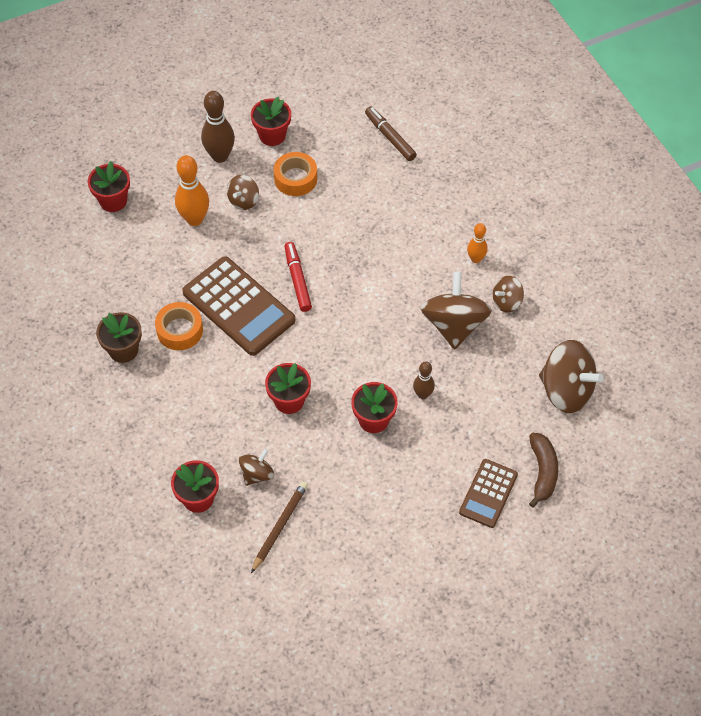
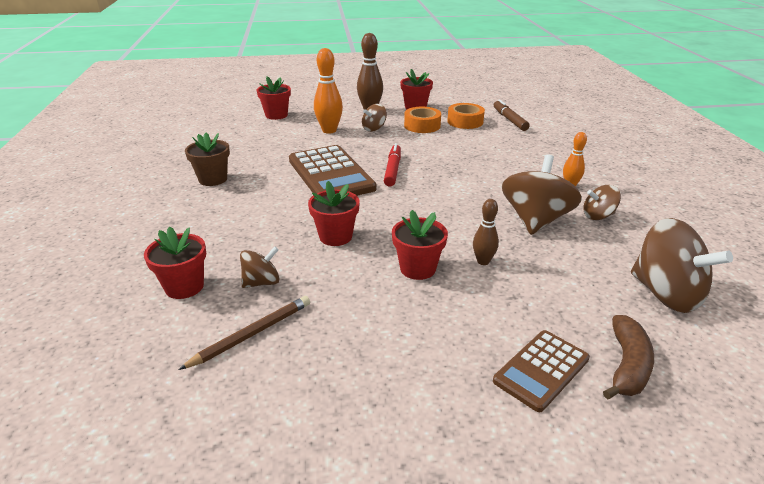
camera: 20 degrees right, 25 degrees down
(179, 330) = (269, 178): orange tape -> orange tape (465, 122)

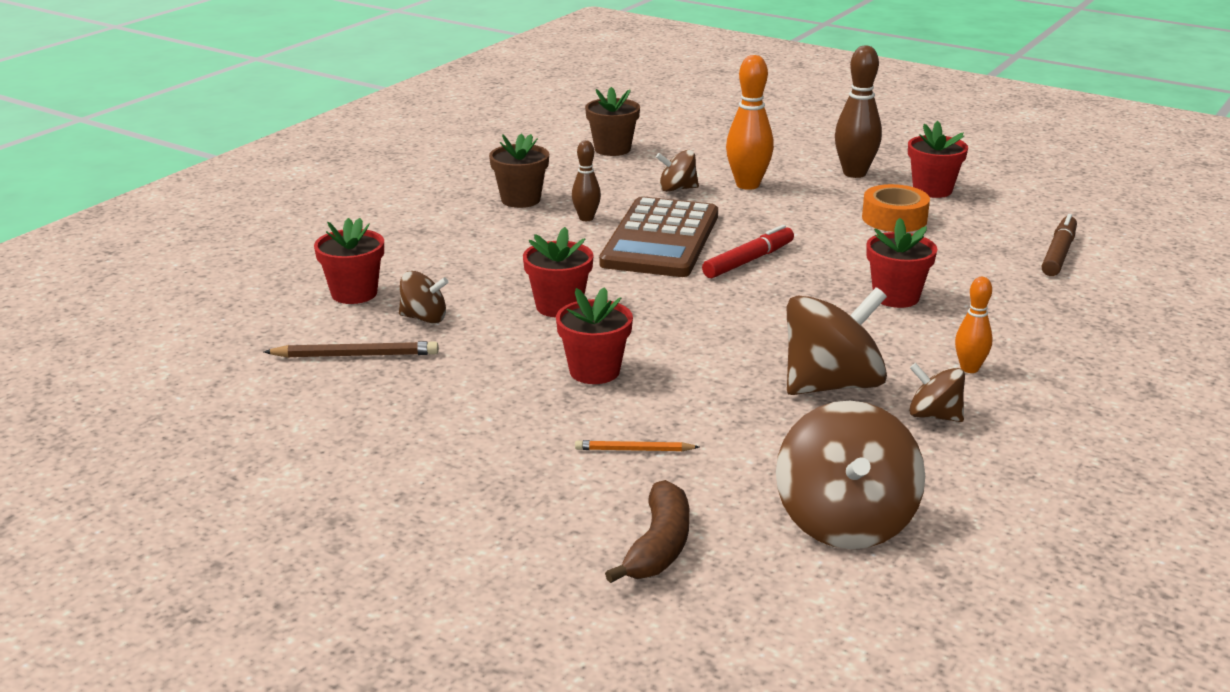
camera: 40 degrees right, 5 degrees down
(226, 133) = (612, 149): none -> brown flower pot
(276, 115) = (709, 143): red flower pot -> red flower pot (896, 297)
(374, 128) = (815, 201): brown spinning top -> brown spinning top (677, 189)
(465, 122) = (975, 233): orange tape -> none
(483, 261) = (680, 396): brown bowling pin -> brown bowling pin (586, 218)
(515, 308) = (633, 450): none -> orange pencil
(541, 370) = (563, 505): brown calculator -> none
(627, 366) = (658, 546): brown banana -> brown banana turned 45 degrees counterclockwise

